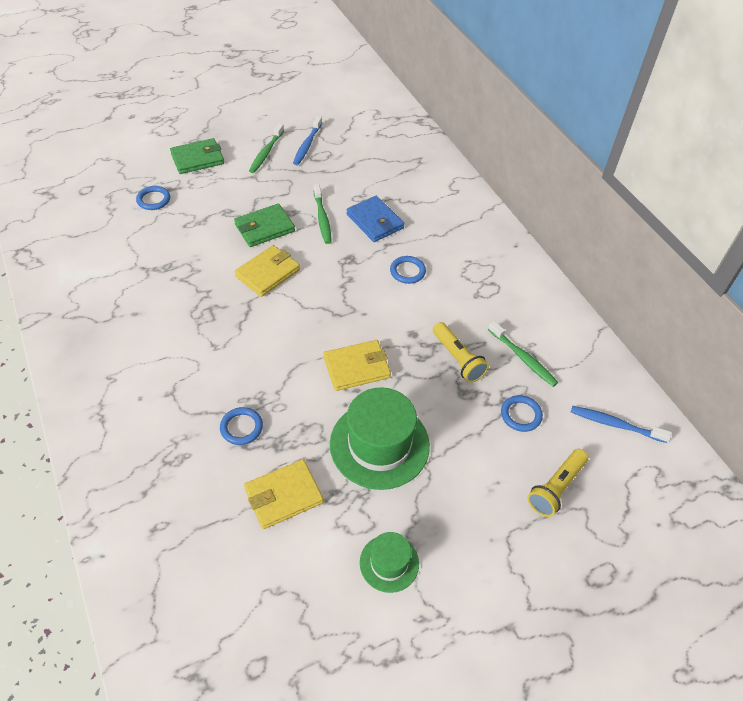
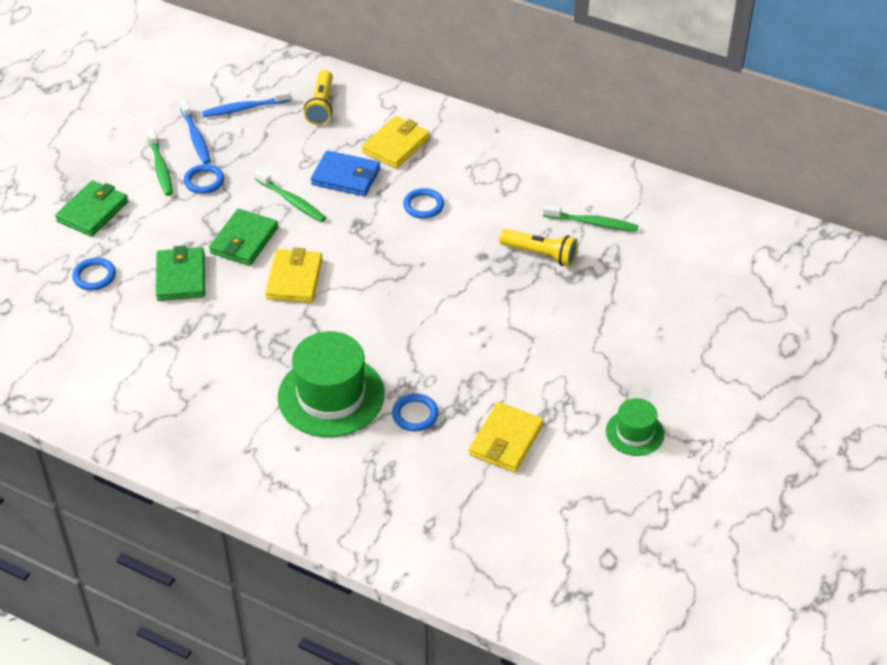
camera: 35 degrees left, 5 degrees down
(201, 230) = (181, 277): none -> green wallet
(356, 367) = (462, 310): yellow wallet -> yellow wallet (396, 145)
(379, 444) = (543, 357): green hat -> green hat (331, 396)
(521, 415) = (632, 268): blue ring -> blue ring (204, 181)
(556, 488) = (706, 305): yellow flashlight -> yellow flashlight (321, 106)
(615, 424) = (708, 233): blue toothbrush -> blue toothbrush (244, 108)

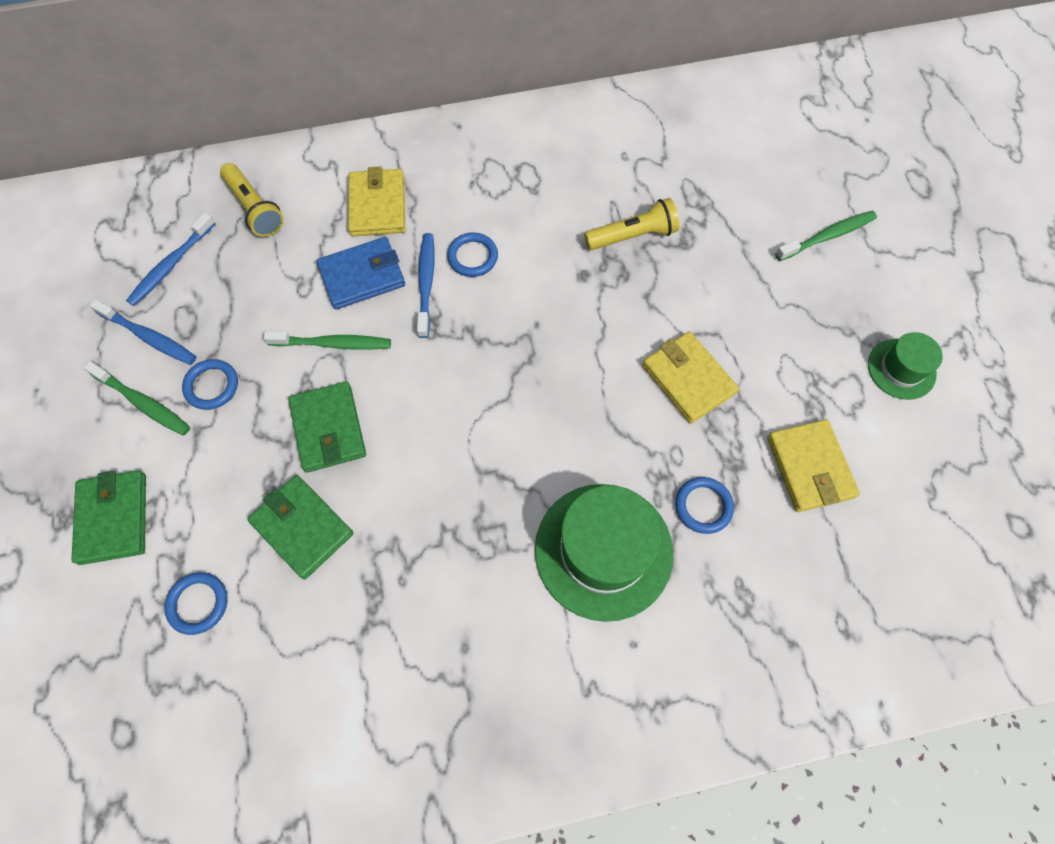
camera: 40 degrees left, 20 degrees up
(294, 279) = (428, 437): yellow wallet -> yellow wallet (688, 379)
(379, 203) = (426, 283): none -> blue toothbrush
(592, 223) = (643, 170): green toothbrush -> green toothbrush (827, 236)

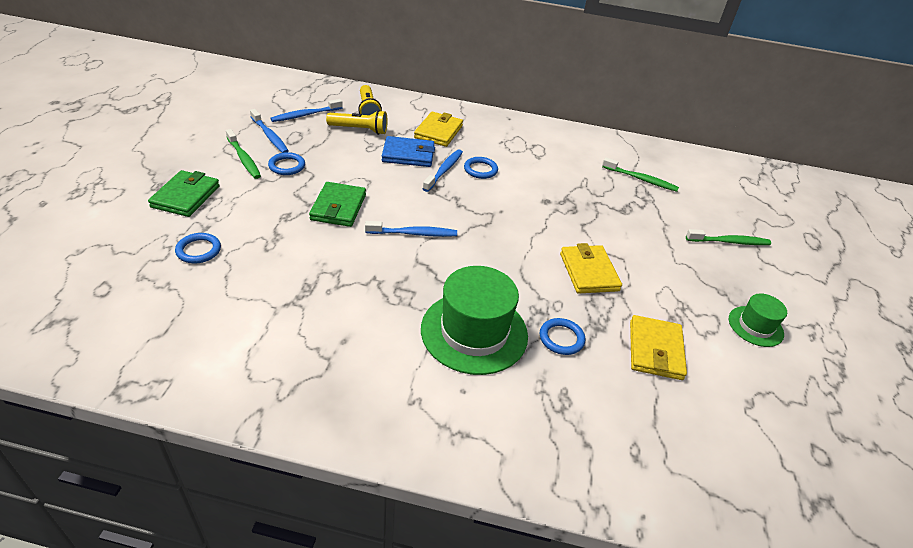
camera: 20 degrees right, 25 degrees down
(302, 528) = (287, 242): green wallet -> none
(333, 344) = (369, 174): green toothbrush -> green toothbrush (641, 179)
(450, 425) = (413, 233): none -> blue toothbrush
(633, 236) = (590, 196): yellow flashlight -> yellow flashlight (359, 130)

